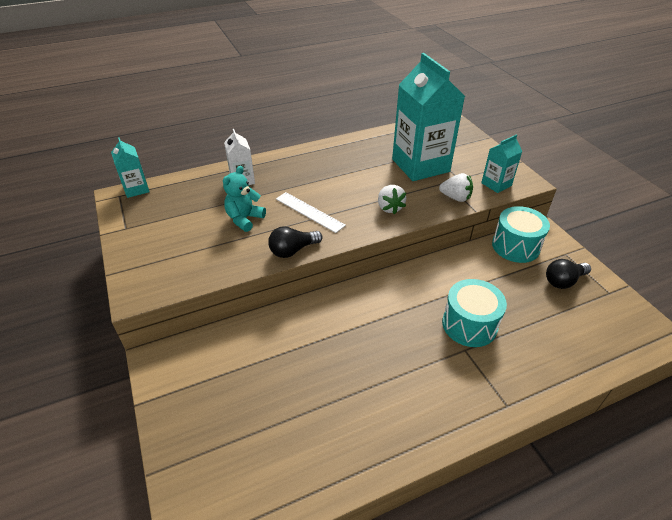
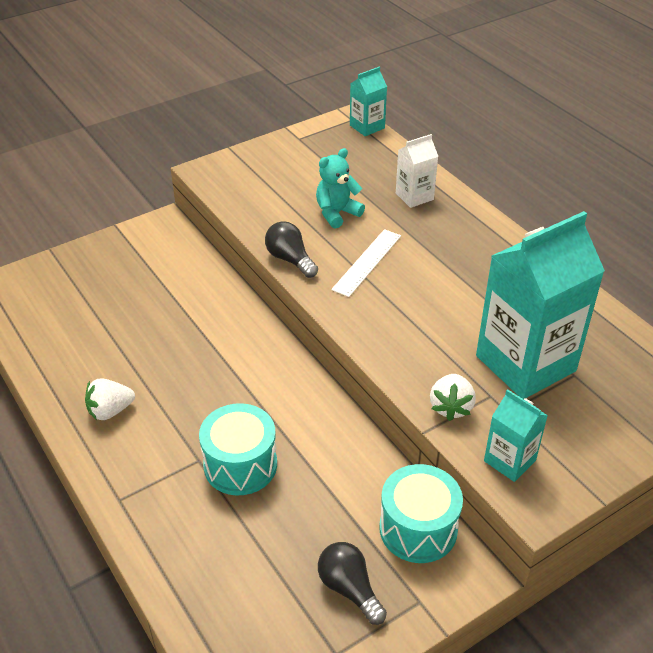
camera: 80 degrees right, 0 degrees up
(244, 219) = (337, 213): turquoise teddy bear -> turquoise teddy bear turned 60 degrees counterclockwise
(389, 208) = (400, 335): white strawberry -> white strawberry (110, 411)

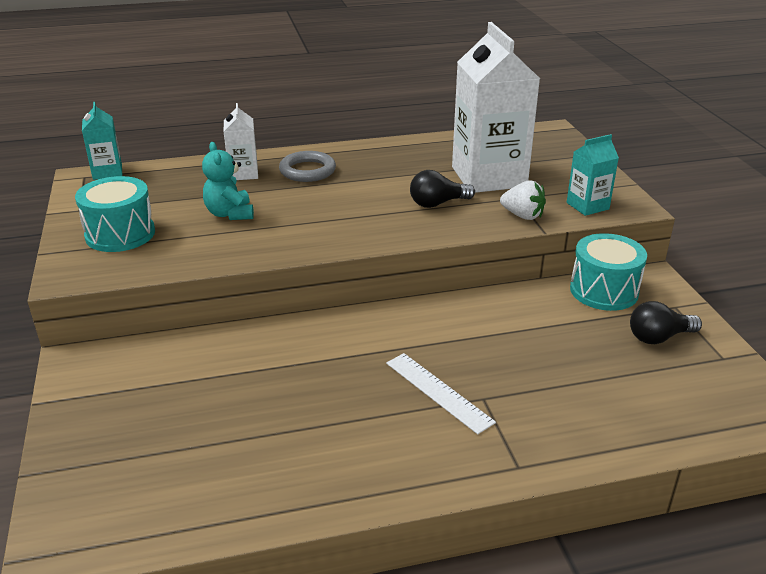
camera: 70 degrees left, 10 degrees down
(110, 411) = (380, 455): white strawberry -> none
(240, 465) = (501, 371): turquoise drum -> turquoise drum (120, 234)
(290, 259) = (278, 251): black light bulb -> black light bulb (437, 203)
(367, 262) = (316, 214): white ruler -> white ruler (438, 392)
(447, 232) = (307, 171): none -> grey ring
(525, 363) = (488, 177): turquoise carton -> white carton

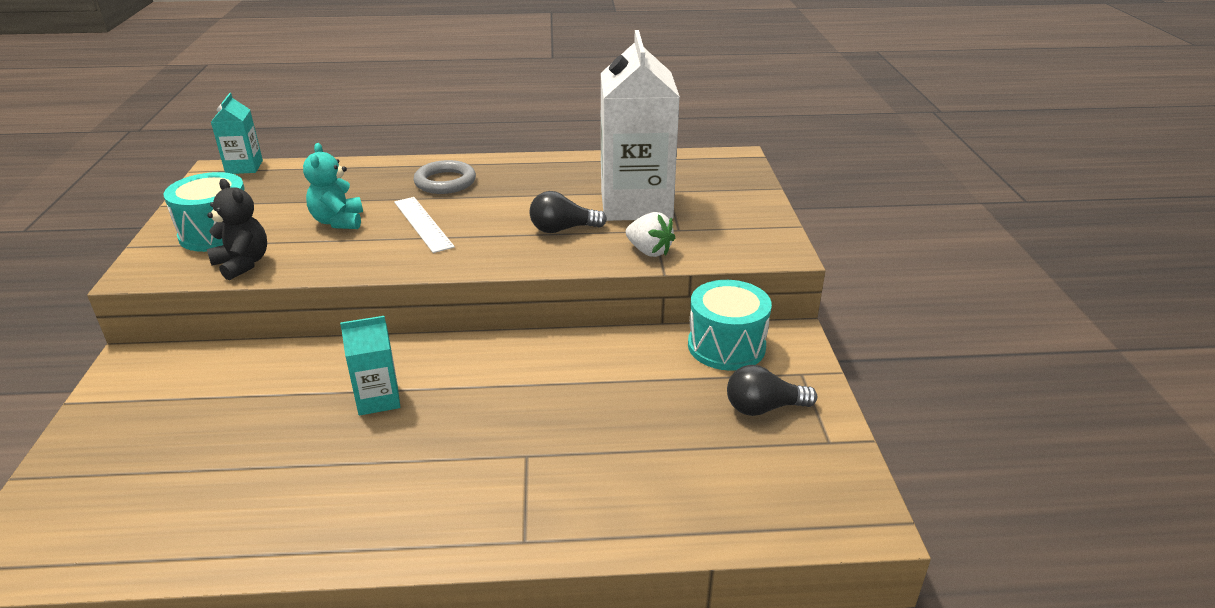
camera: 10 degrees right, 0 degrees up
(163, 259) = (243, 264): none -> black teddy bear
(243, 173) = (378, 179): white carton -> none
(438, 392) = (480, 442): white ruler -> white ruler (422, 224)
(587, 206) = (729, 246): turquoise carton -> turquoise carton (378, 399)

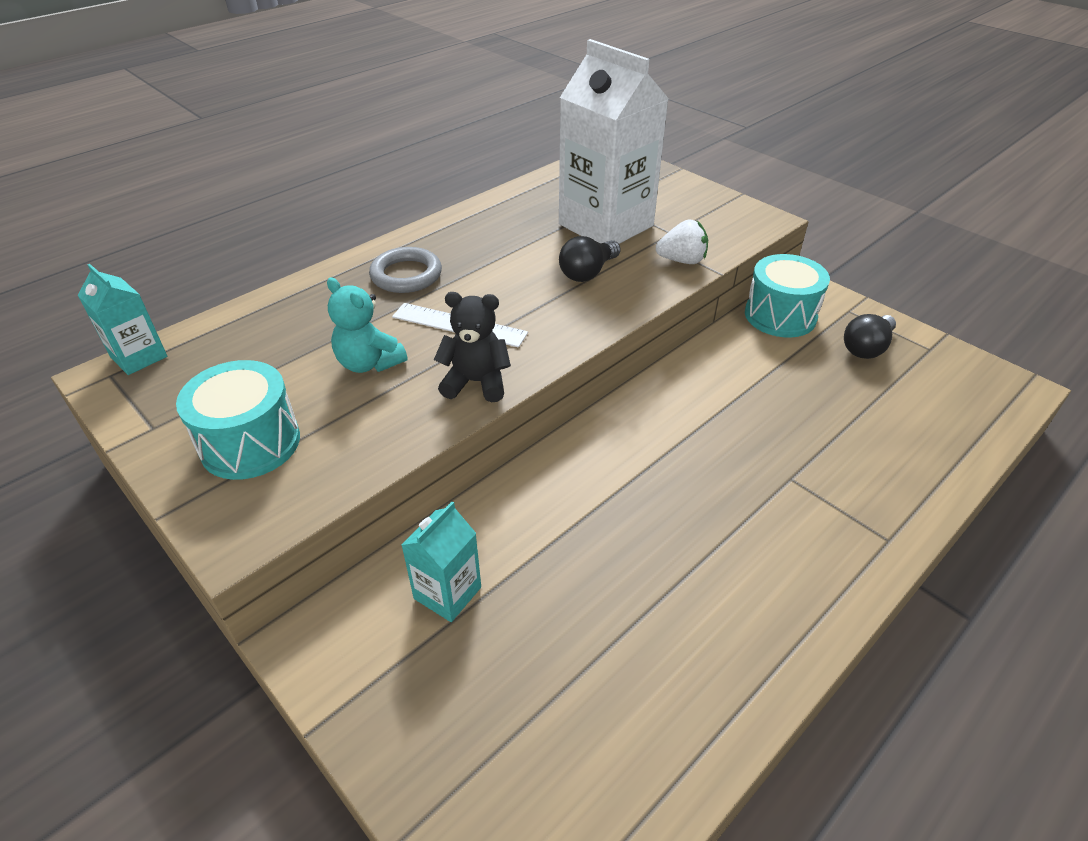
camera: 40 degrees left, 10 degrees up
(243, 264) = (346, 458): black teddy bear -> black teddy bear (476, 382)
(378, 399) = (615, 510): turquoise carton -> turquoise carton (447, 593)

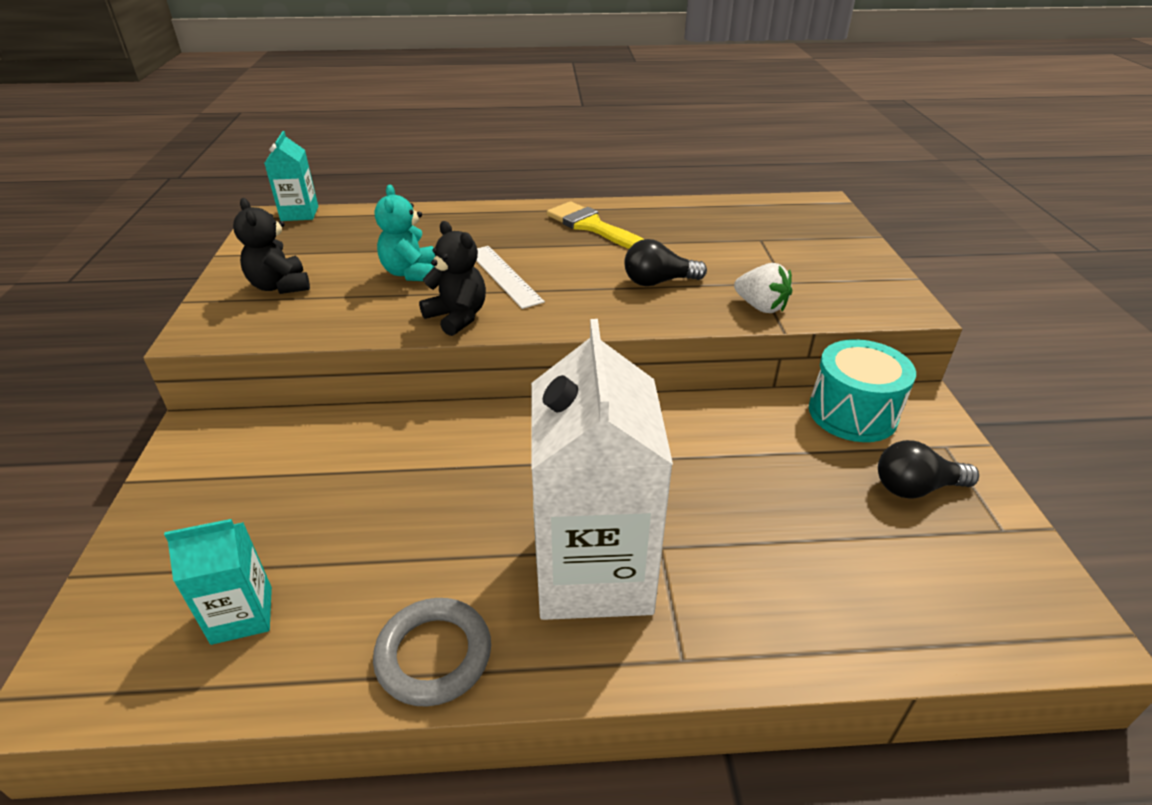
camera: 40 degrees right, 5 degrees down
(250, 443) = (280, 286): turquoise drum -> black teddy bear
(406, 275) = (518, 229): grey ring -> grey ring (434, 655)
(447, 593) = (299, 456): turquoise carton -> turquoise carton (242, 615)
(467, 245) = (592, 226): none -> yellow brush
(606, 225) = (730, 254): white carton -> white carton (593, 571)

